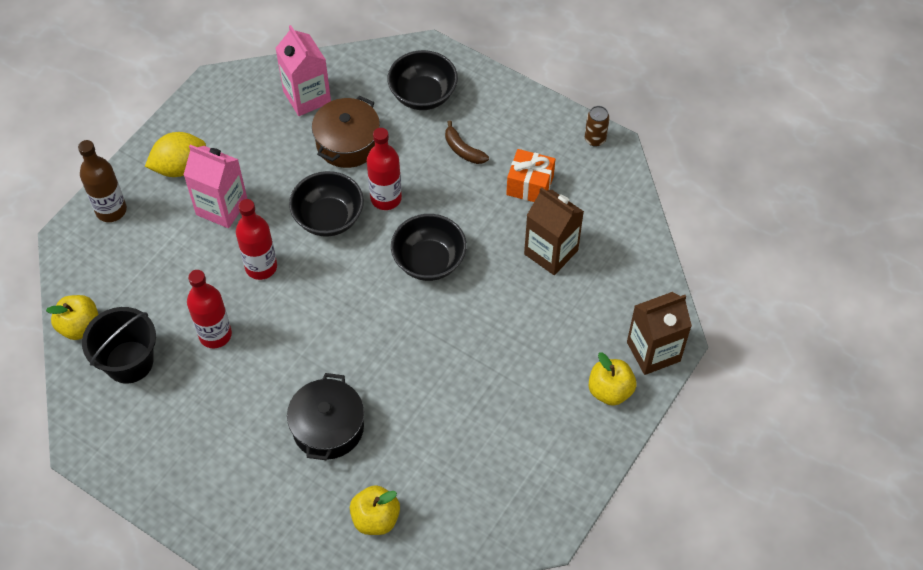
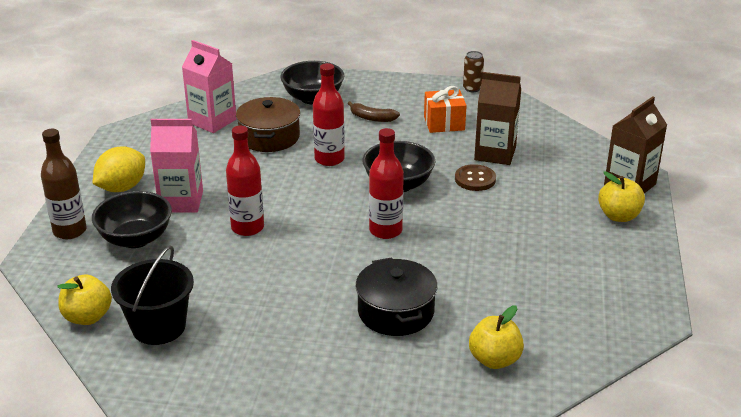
camera: 25 degrees left, 25 degrees down
(215, 335) = (235, 283): red bottle -> red bottle (385, 231)
(328, 218) = (287, 183): black bowl -> black bowl (135, 239)
(506, 283) = (475, 179): none -> brown button

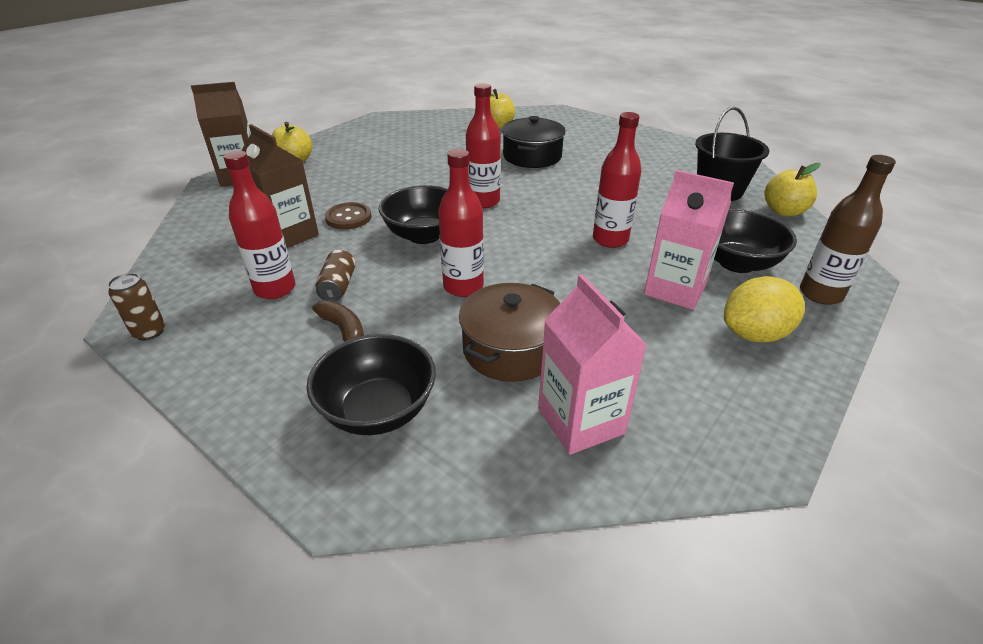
camera: 150 degrees left, 5 degrees up
(408, 136) = (338, 286): none -> brown can
(444, 123) = (275, 289): orange gift -> red bottle

